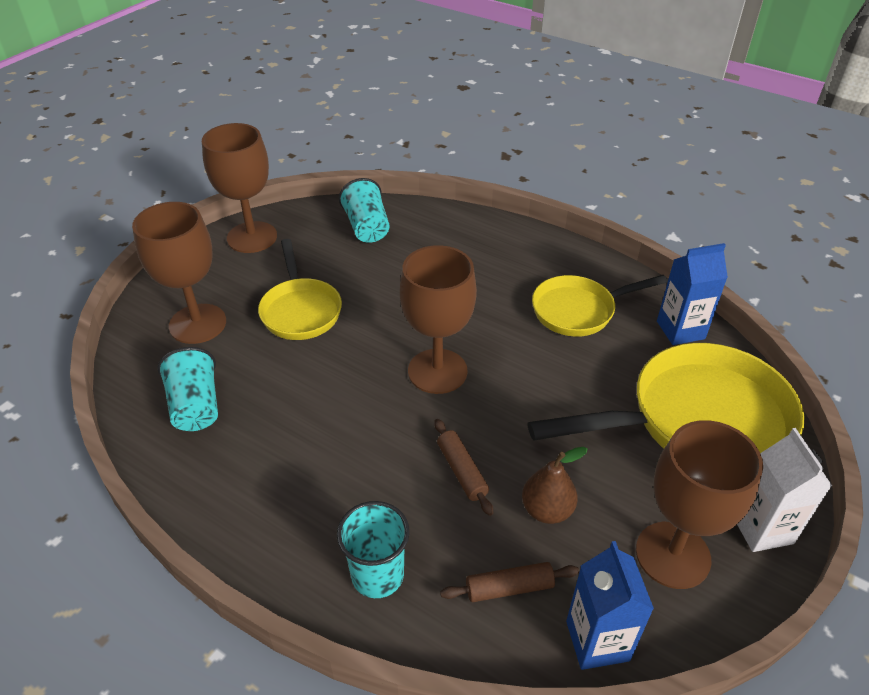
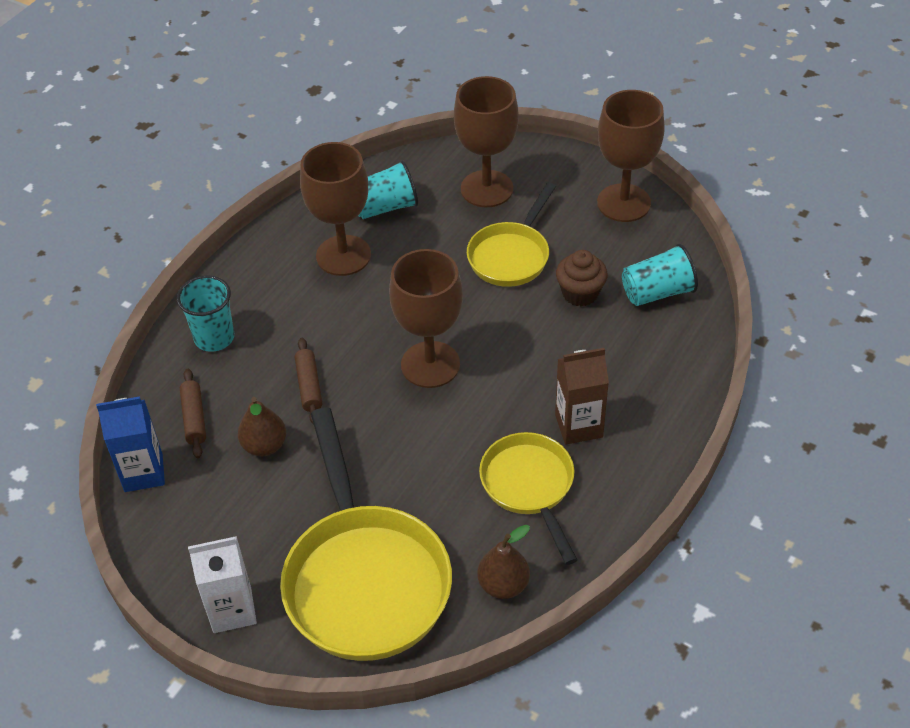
camera: 90 degrees right, 5 degrees up
(300, 310) = (511, 255): yellow pan -> yellow pan turned 45 degrees counterclockwise
(359, 270) = (580, 293): none -> brown cupcake
(462, 471) = (309, 386): brown rolling pin -> brown rolling pin turned 75 degrees counterclockwise
(512, 279) = (578, 426): none -> brown carton
(672, 555) = (212, 534): brown goblet -> brown goblet (343, 255)
(680, 330) = (503, 585): blue carton -> brown pear

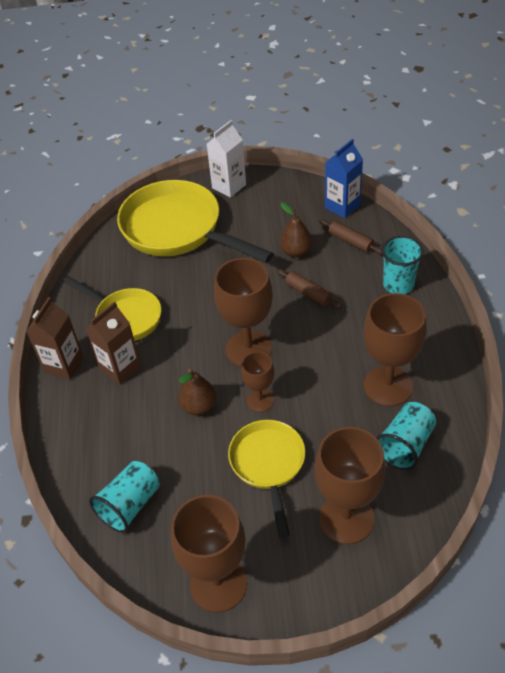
camera: 145 degrees right, 0 degrees up
(467, 310) = (260, 400): none -> brown goblet
(503, 585) = (103, 266): brown pear -> brown pear (198, 406)
(580, 293) = (189, 465): brown cupcake -> none
(639, 468) = (64, 365): none -> brown carton

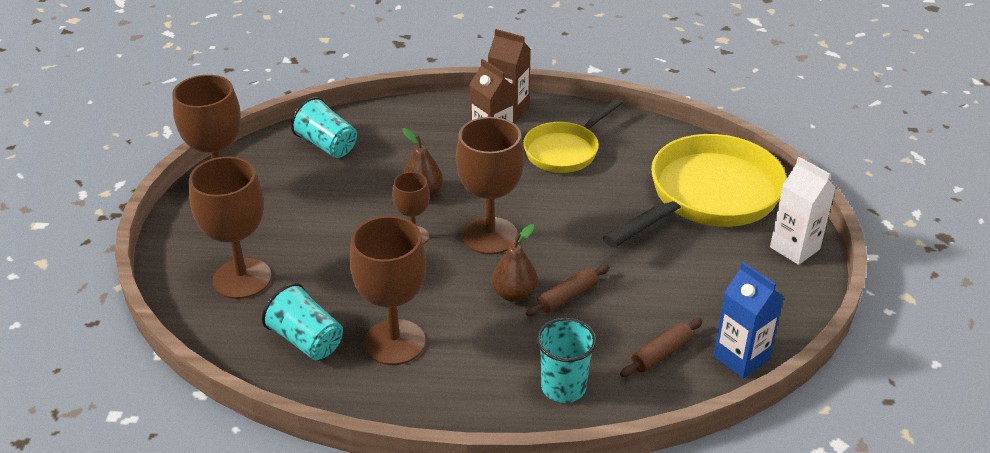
camera: 95 degrees right, 10 degrees down
(268, 465) = (329, 233): yellow pan -> none
(296, 252) = (648, 296): brown pear -> brown pear (514, 294)

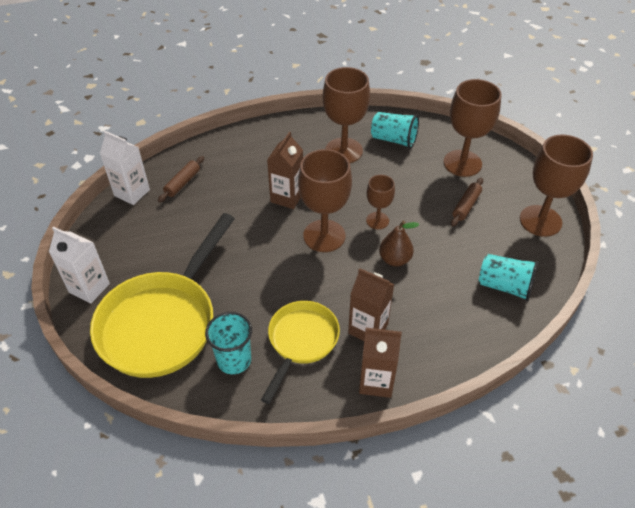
camera: 160 degrees right, 10 degrees up
(514, 294) = (287, 197): brown pear -> brown carton
(563, 387) = (236, 151): turquoise cup -> turquoise cup (234, 360)
(568, 297) = (251, 204): brown rolling pin -> brown rolling pin (466, 206)
(741, 358) = (132, 193): blue carton -> white carton

